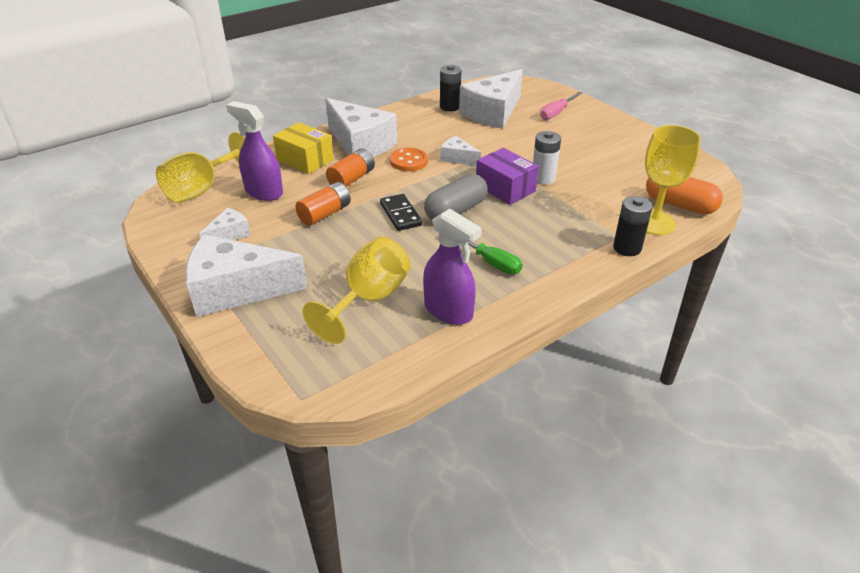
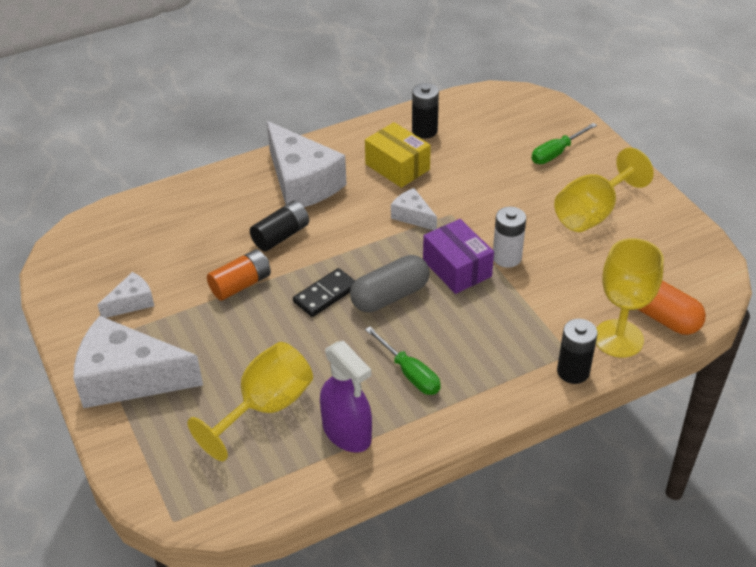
camera: 10 degrees right, 5 degrees up
(202, 189) = (110, 234): yellow goblet -> yellow goblet (592, 213)
(264, 192) = (178, 245): purple spray bottle -> none
(305, 160) = (233, 201): yellow box -> yellow box (397, 167)
(352, 179) = (281, 236): orange battery -> black battery
(400, 214) = (325, 294): black domino -> black domino turned 60 degrees clockwise
(409, 161) = (353, 215): orange button -> none
(493, 113) = (476, 145): white cheese -> none
(557, 113) = (556, 153): pink screwdriver -> green screwdriver

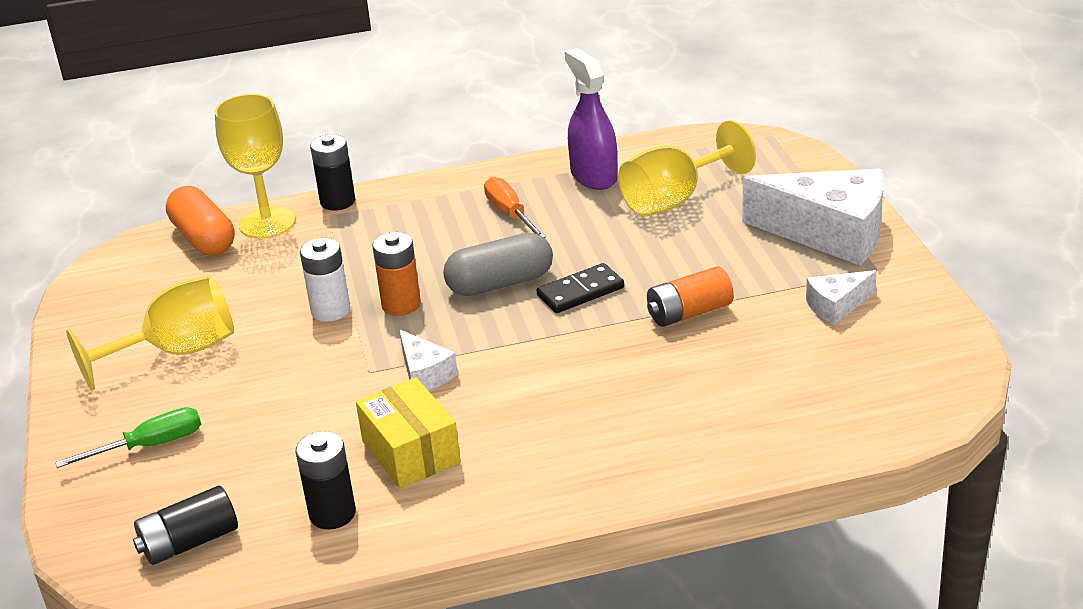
camera: 165 degrees left, 10 degrees down
(281, 236) = (623, 367): black battery -> black battery (189, 542)
(302, 182) = (573, 443): white cheese -> none
(409, 373) = (510, 213): green screwdriver -> orange screwdriver
(457, 268) = (401, 304): purple box -> orange battery

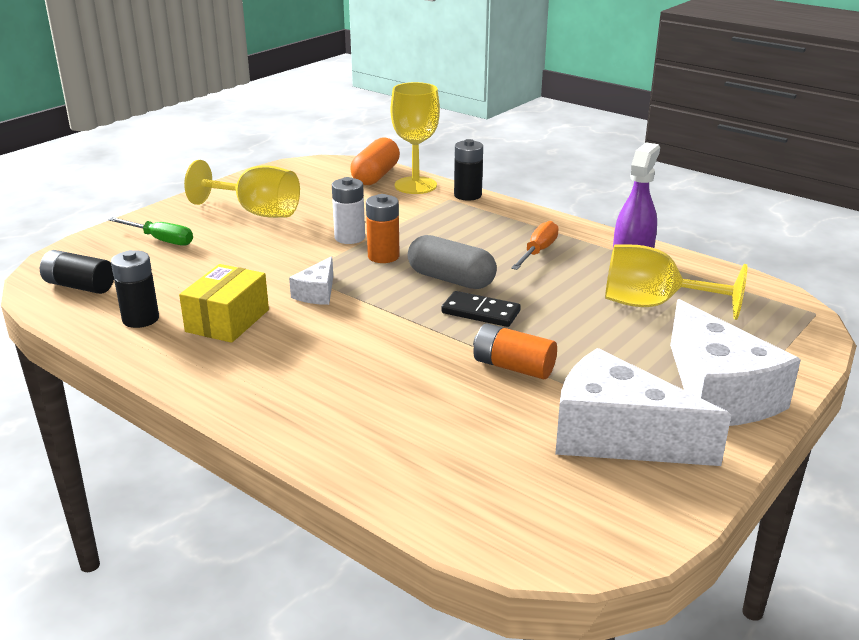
camera: 50 degrees right, 5 degrees down
(836, 306) = (617, 436): white cheese -> white cheese, size x2.08

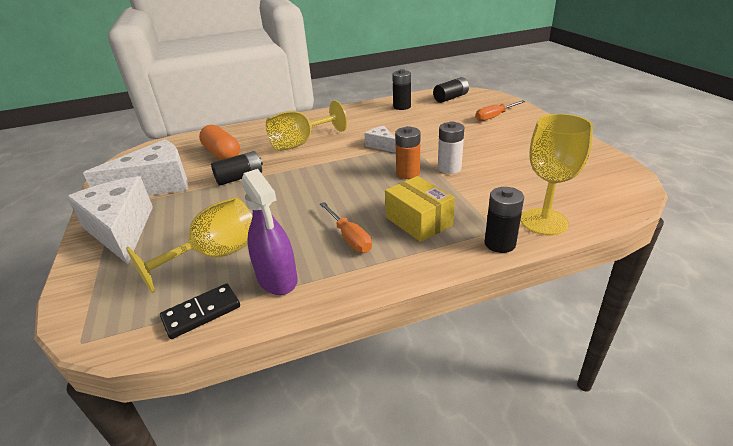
camera: 125 degrees right, 5 degrees up
(161, 240) = (494, 116): green screwdriver -> orange screwdriver
(227, 321) = (378, 122): yellow box -> yellow box (418, 221)
(256, 212) = (521, 146): yellow goblet -> yellow goblet (300, 143)
(376, 176) = (582, 207): orange capsule -> orange capsule (222, 154)
(451, 279) = (350, 187): grey capsule -> none
(480, 312) = (300, 185): black domino -> black domino (201, 313)
(513, 367) = (240, 178): orange battery -> black battery
(718, 393) = (121, 230): white cheese -> white cheese turned 45 degrees clockwise

